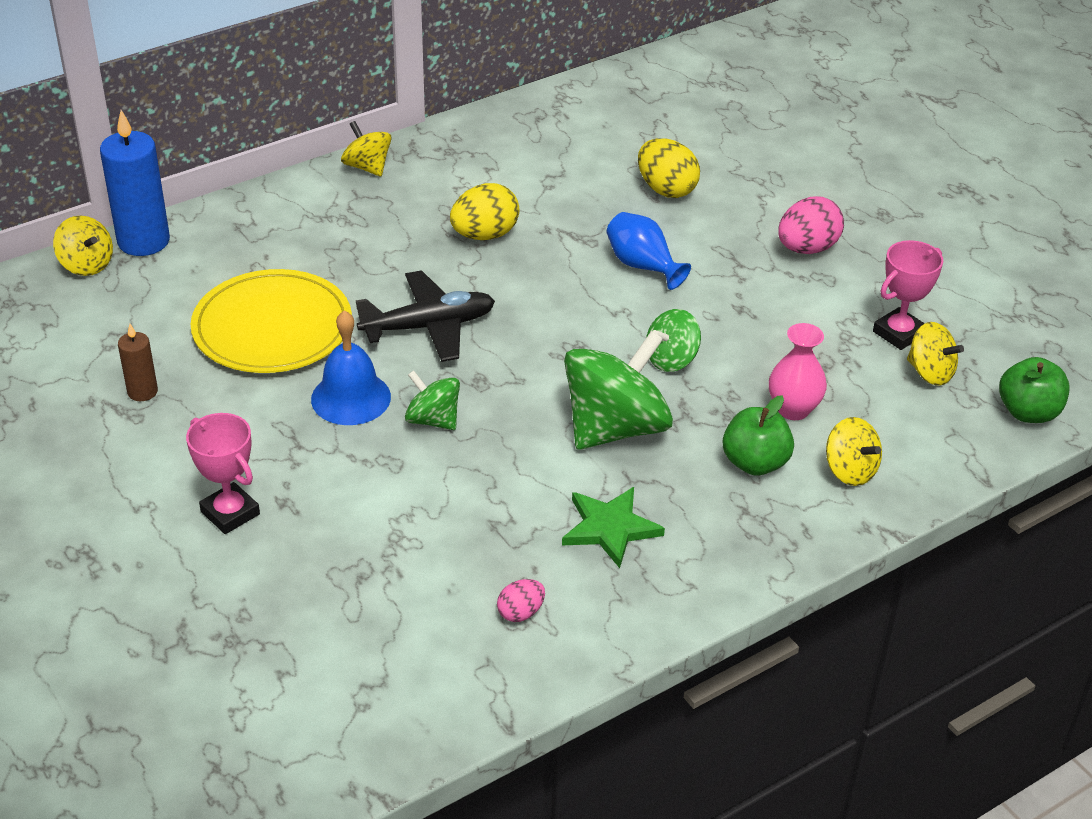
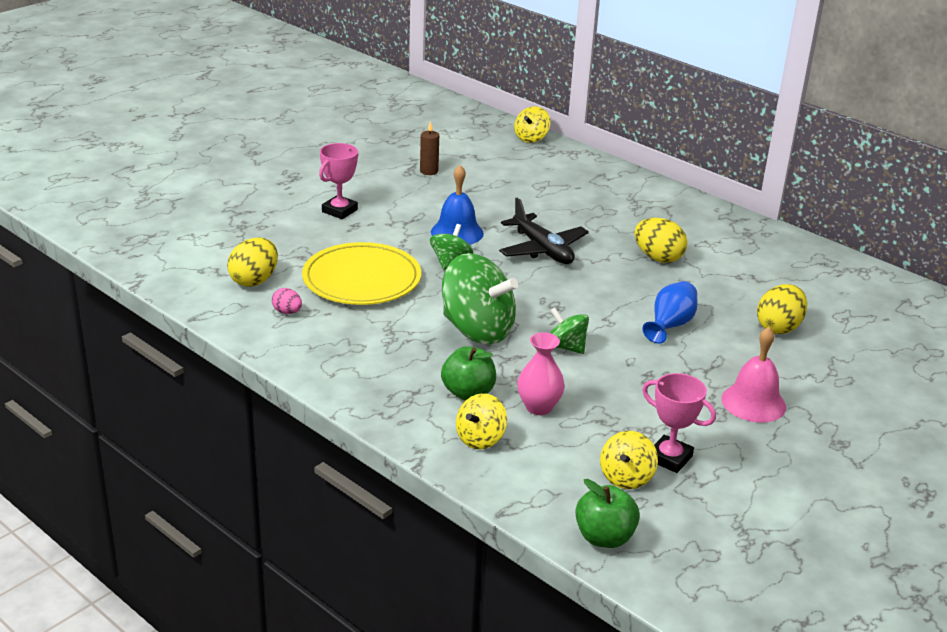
camera: 75 degrees right, 10 degrees down
(143, 241) = (564, 150): blue candle -> none
(272, 327) = (508, 199): yellow plate -> yellow plate (362, 279)
(367, 167) = (700, 206): yellow spinning top -> none
(417, 641) = (254, 280): none -> yellow egg
(610, 528) = (375, 337): green star -> none
(807, 248) = (753, 402): pink egg -> pink bell

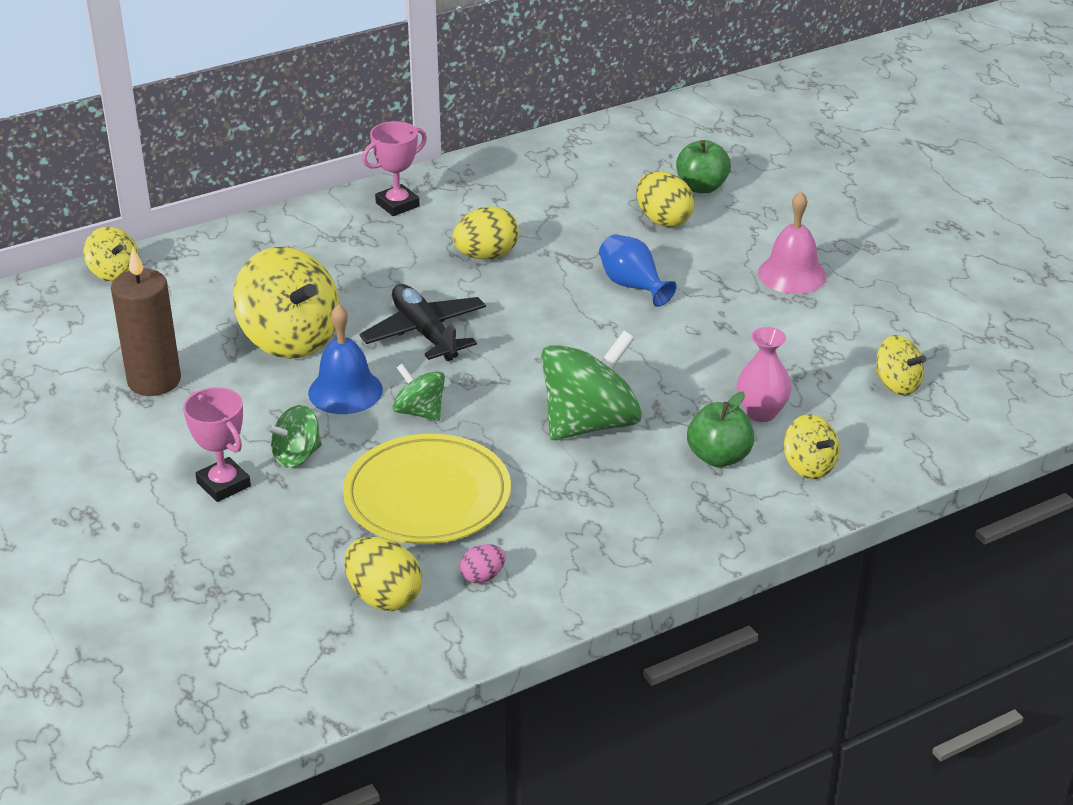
camera: 70 degrees left, 5 degrees up
(429, 171) = (154, 381): brown candle -> brown candle, size x1.91
(501, 204) = (290, 339): none -> yellow spinning top
(542, 249) = (425, 333): black plane -> black plane turned 105 degrees counterclockwise
(566, 347) = (650, 366): green spinning top -> green spinning top (297, 456)
(604, 537) = (987, 421): green apple -> green apple (701, 187)
(669, 458) = (871, 350): pink trophy -> pink trophy (397, 204)

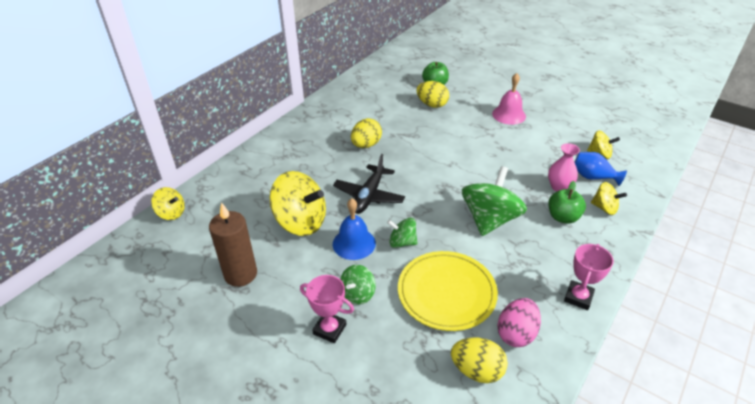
camera: 25 degrees left, 5 degrees up
(397, 204) = (301, 130): pink trophy -> pink trophy (578, 297)
(425, 333) = (369, 196): black plane -> black plane turned 105 degrees counterclockwise
(482, 576) = (516, 333): pink egg -> pink egg, size x1.80
(633, 286) = (446, 140): blue vase -> blue vase (593, 177)

